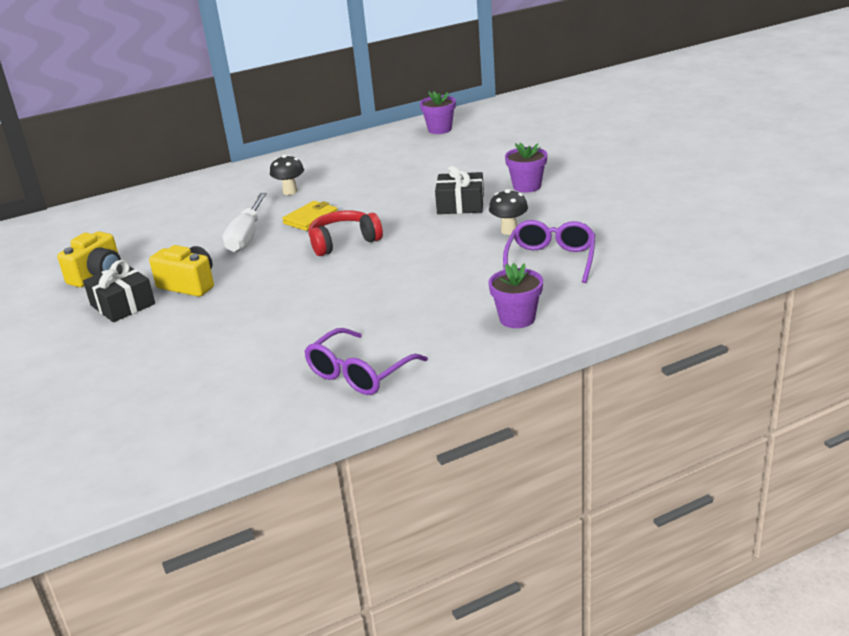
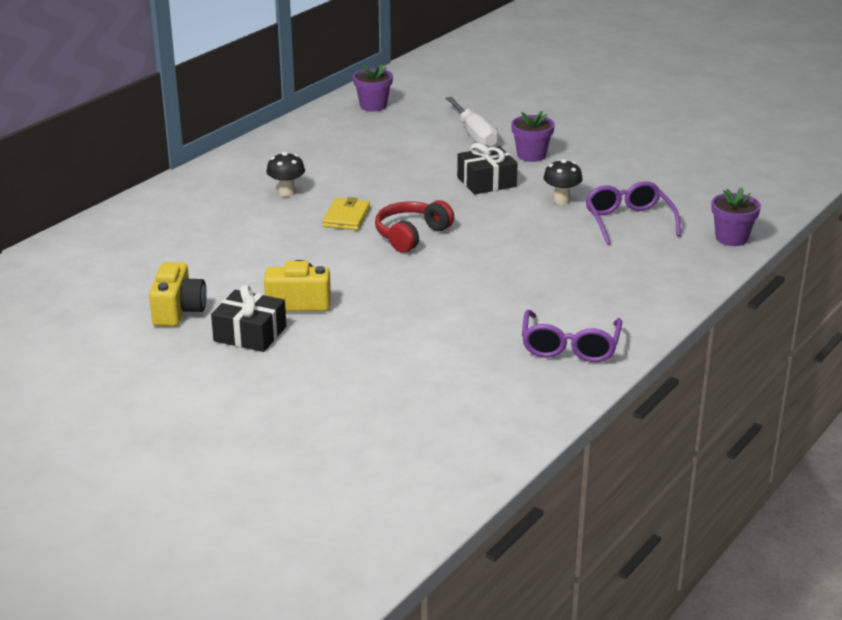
camera: 30 degrees left, 0 degrees up
(246, 236) = (298, 246): white screwdriver -> white screwdriver (475, 135)
(517, 318) = (654, 276): purple flower pot -> purple flower pot (731, 238)

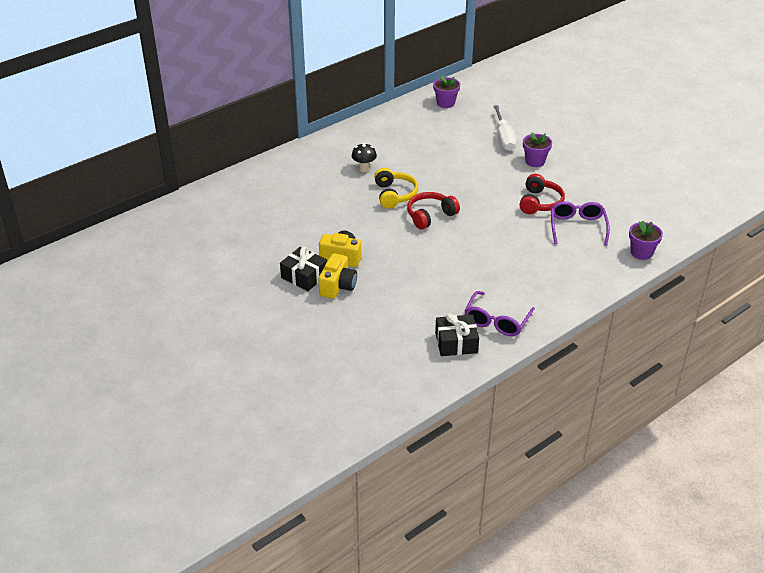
camera: 15 degrees right, 10 degrees up
(178, 311) = (267, 251): yellow camera -> yellow camera (338, 286)
(346, 217) = (394, 195): yellow wallet -> yellow headphones
(486, 182) = (496, 179): black gift -> black gift (456, 343)
(561, 200) = (539, 202): black mushroom -> red headphones

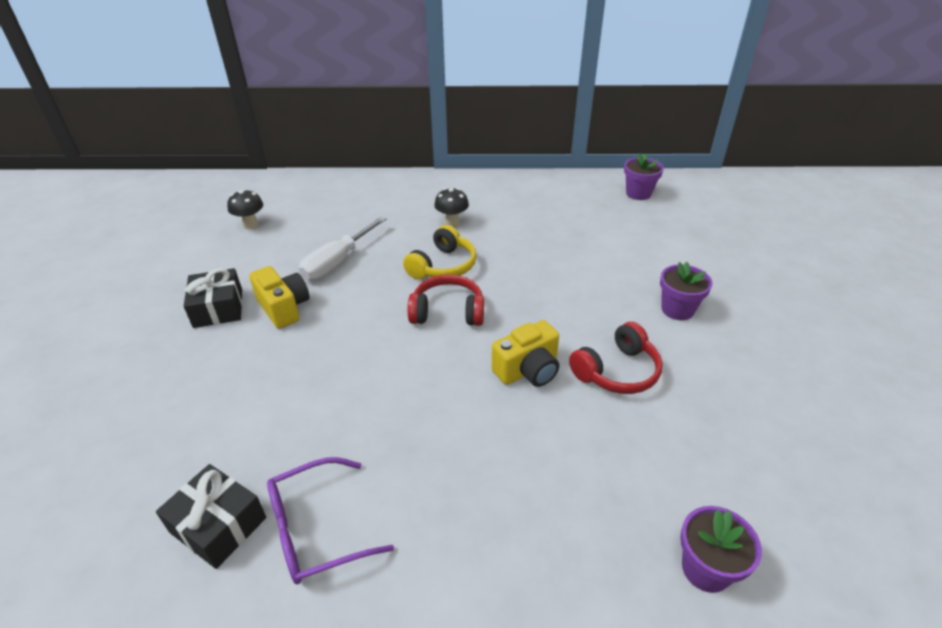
camera: 40 degrees right, 0 degrees up
(239, 227) = (251, 225): none -> black mushroom
(338, 286) = (227, 341): yellow camera -> yellow camera (528, 370)
(504, 138) = (666, 261): white screwdriver -> white screwdriver (337, 262)
(577, 227) = (633, 445): purple glasses -> none

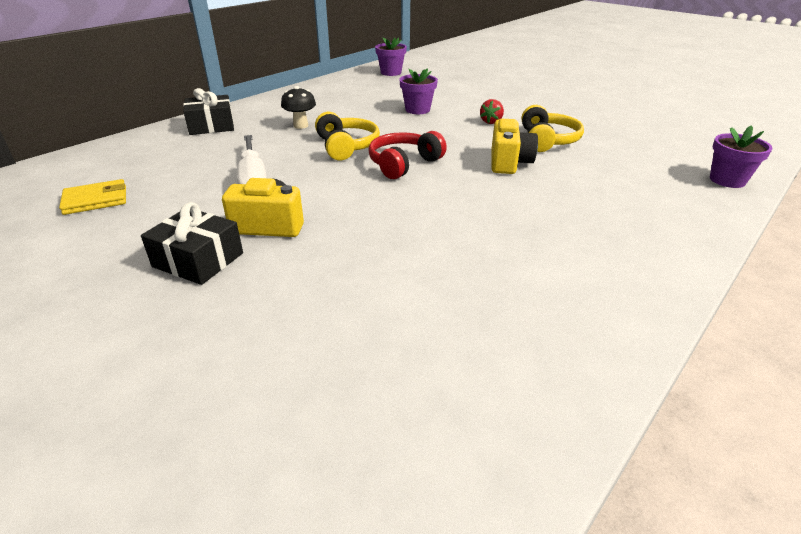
camera: 50 degrees left, 5 degrees down
(218, 525) = (523, 353): black gift -> black gift (211, 126)
(251, 225) = (96, 200): black mushroom -> yellow wallet
(317, 529) = (580, 299): purple glasses -> none
(610, 313) = (491, 122): none -> red strawberry
(617, 371) = (547, 140): red headphones -> yellow headphones
(677, 309) = (516, 107): purple flower pot -> purple flower pot (417, 110)

